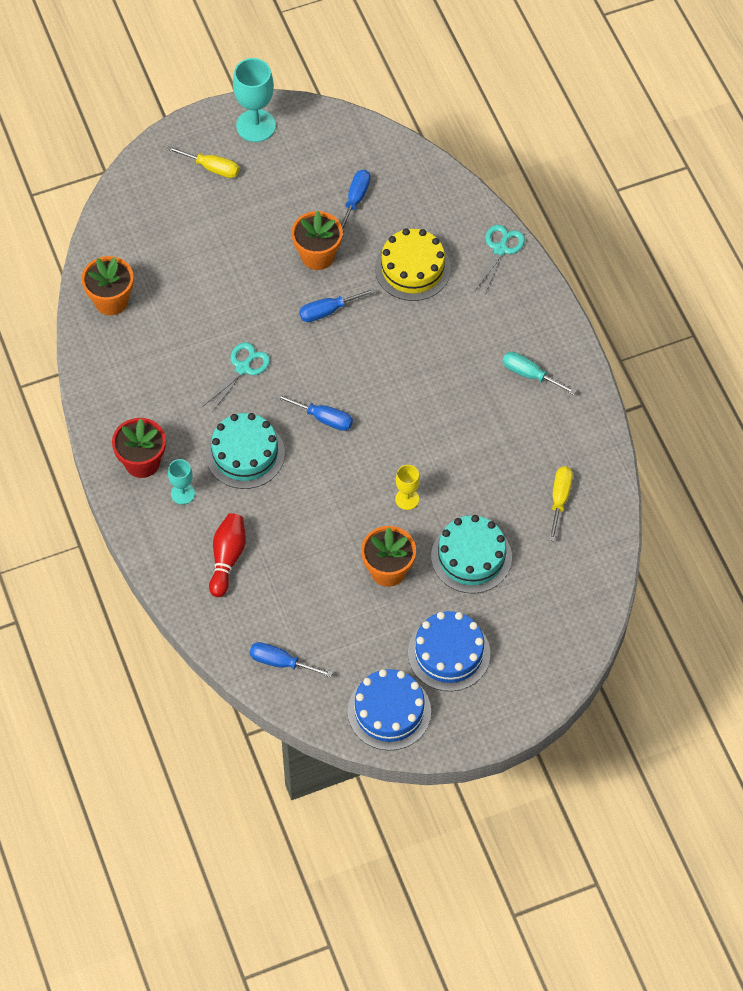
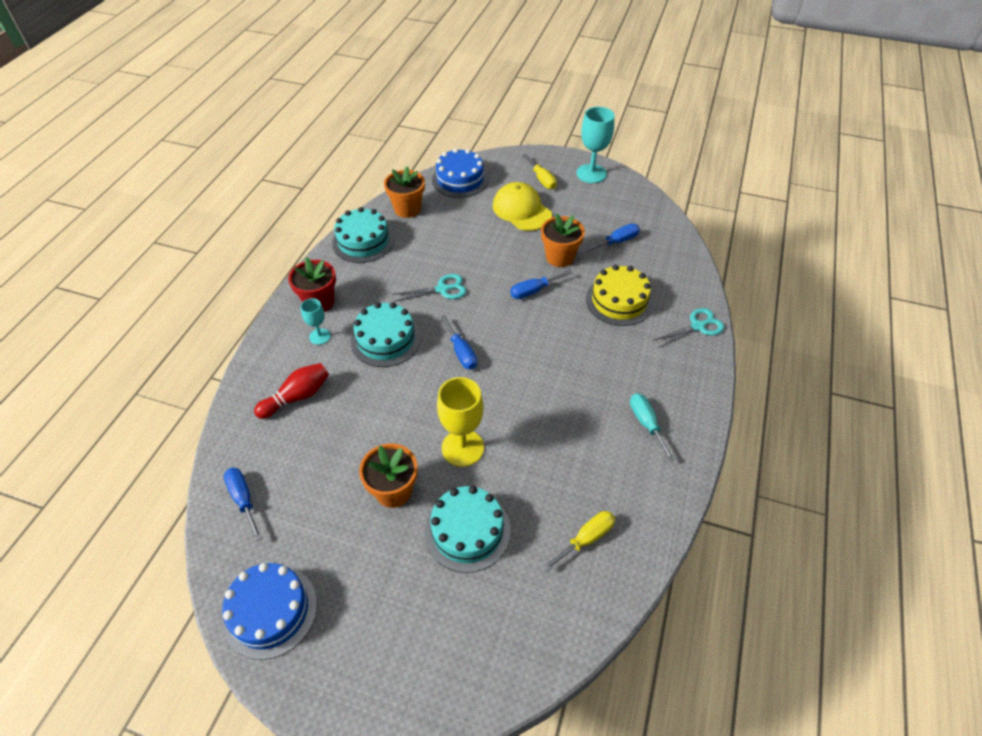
camera: 40 degrees right, 10 degrees down
(109, 369) = (363, 241): none -> turquoise cake
(229, 223) = (522, 210): none -> yellow cap
(328, 311) = (533, 291): blue screwdriver -> blue screwdriver turned 45 degrees counterclockwise
(407, 499) = (462, 448): yellow goblet -> yellow goblet, size x1.79
(449, 653) = (368, 600): blue cake -> blue cake (460, 179)

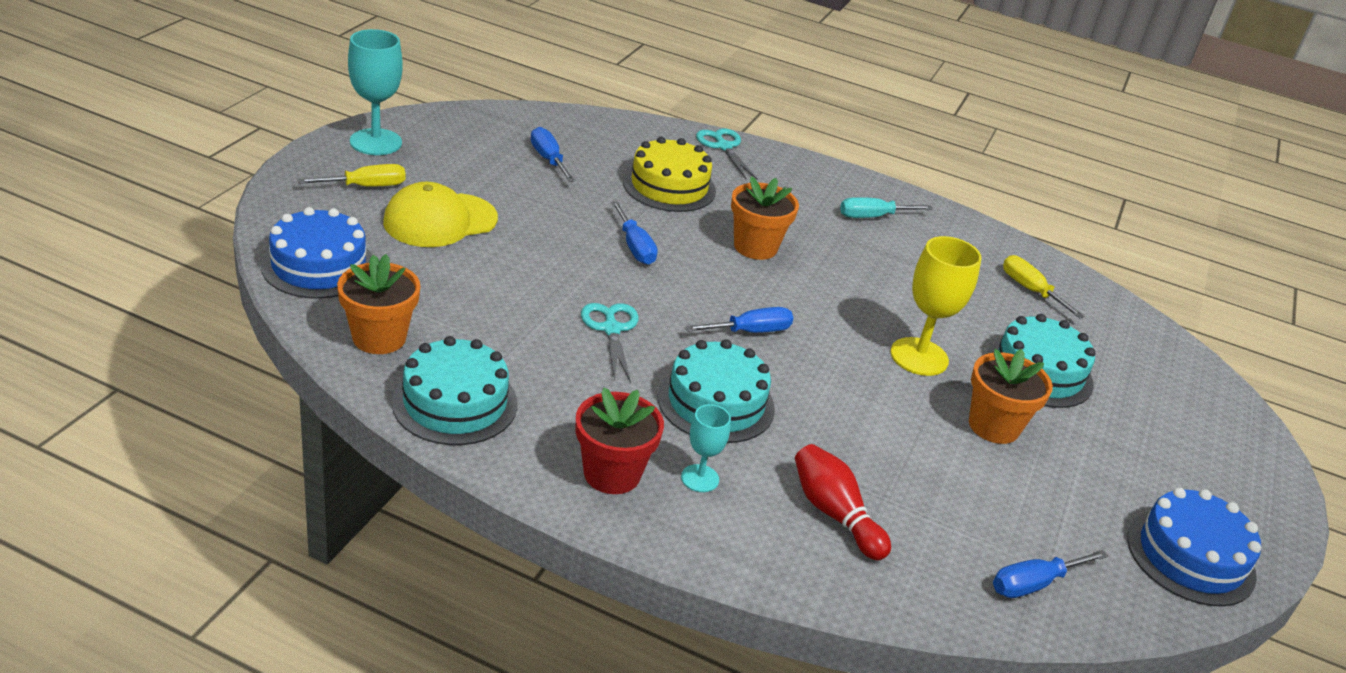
camera: 90 degrees left, 15 degrees down
(559, 257) = (567, 211): orange flower pot -> orange flower pot (755, 247)

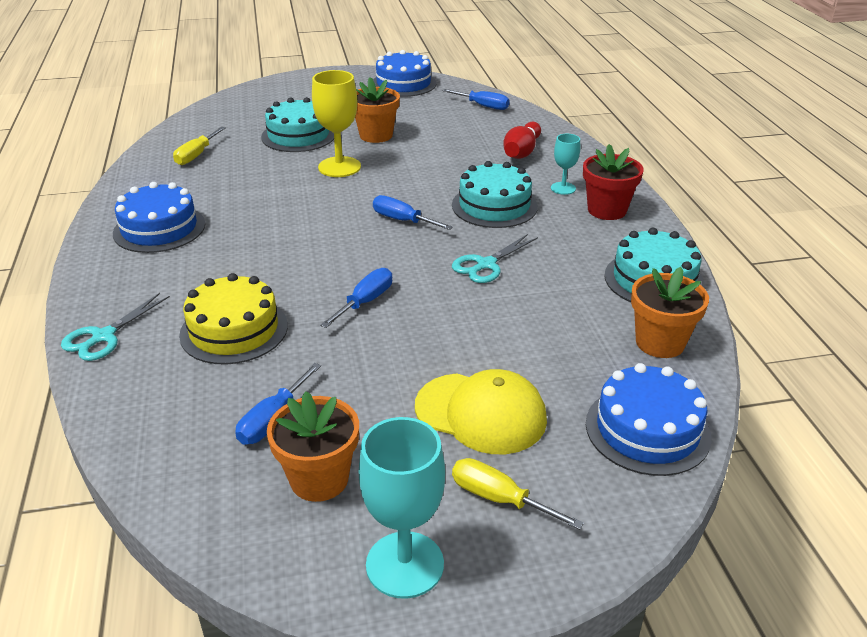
camera: 120 degrees left, 0 degrees up
(755, 247) = (284, 256): orange flower pot -> orange flower pot (319, 479)
(872, 217) = (159, 228): turquoise screwdriver -> blue cake

